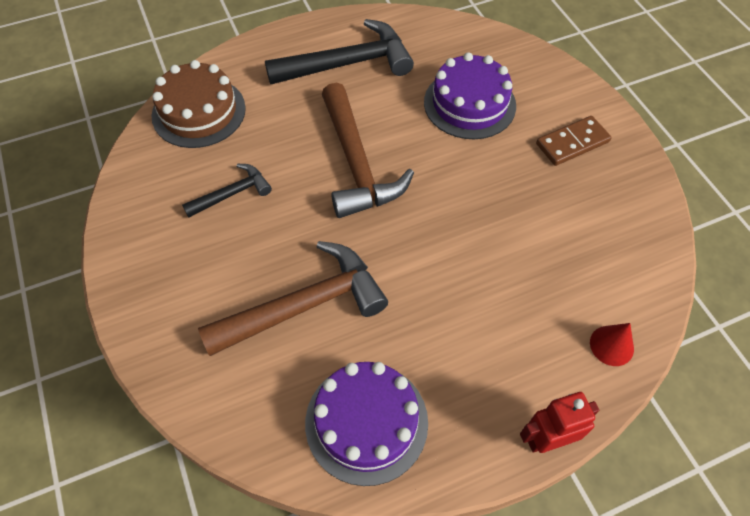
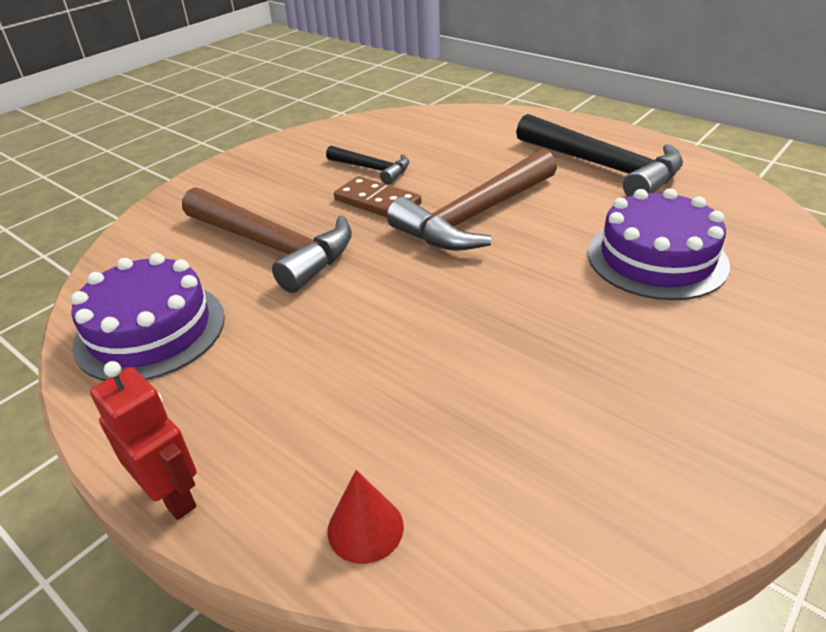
camera: 65 degrees right, 20 degrees down
(199, 112) = (448, 125): brown cake -> none
(572, 143) = (709, 368): brown domino -> brown domino (377, 202)

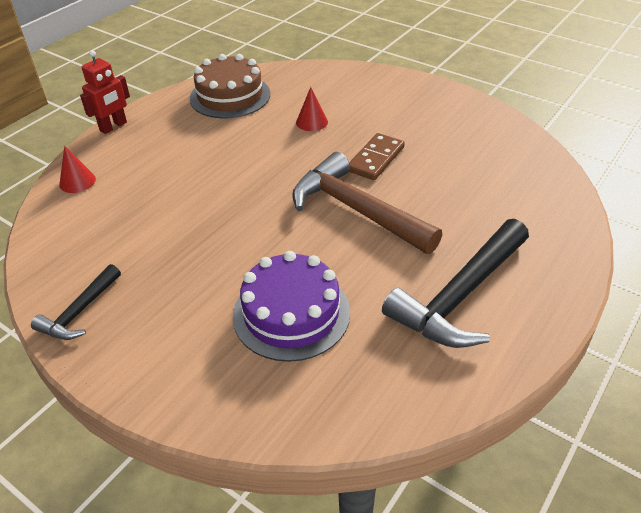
camera: 85 degrees right, 5 degrees up
(150, 330) = (230, 96): purple cake -> brown cake
(273, 247) = (312, 122): brown hammer -> red cone
(373, 169) = (431, 152): black hammer -> black hammer (79, 312)

